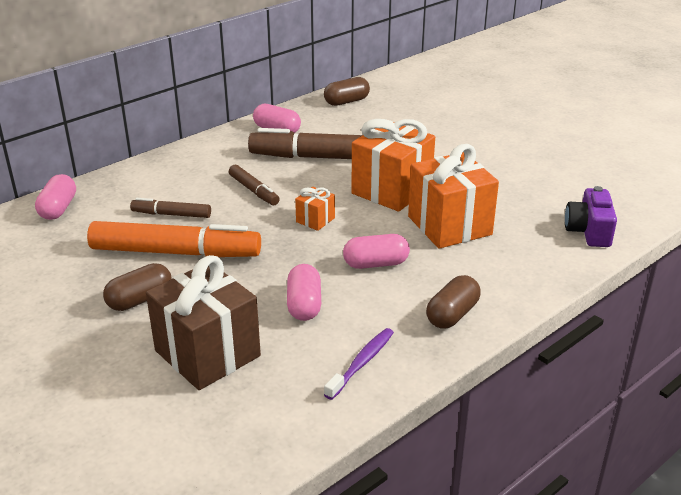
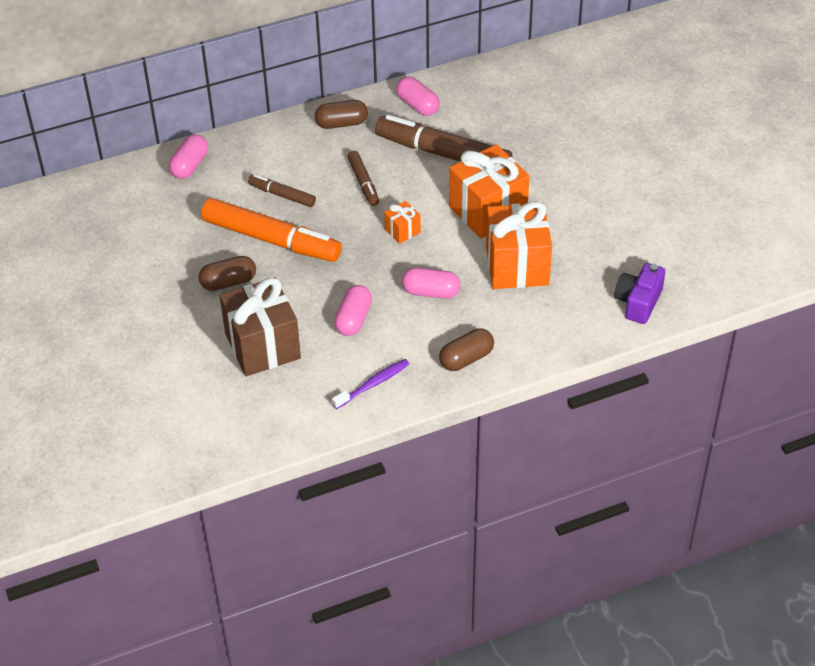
camera: 20 degrees right, 15 degrees up
(346, 102) = (505, 78): brown capsule -> brown capsule (341, 123)

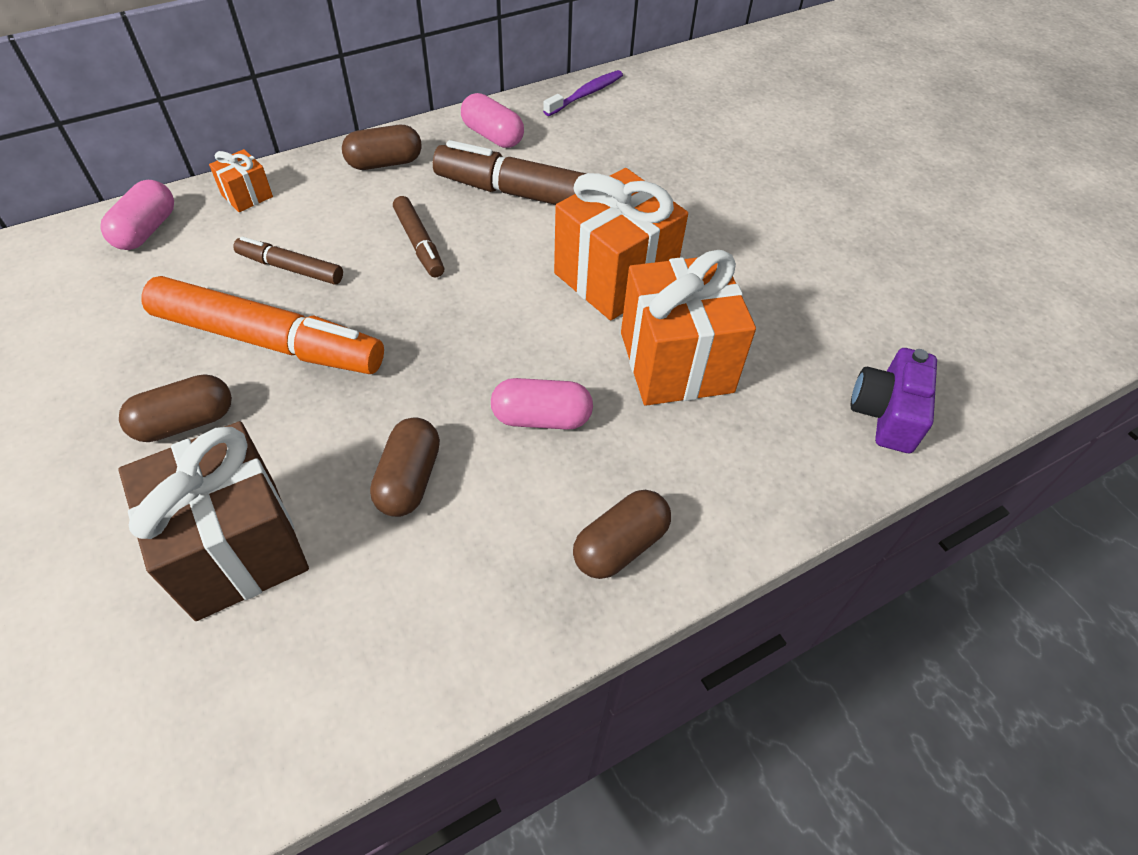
camera: 10 degrees left, 5 degrees up
(353, 319) = (409, 479): pink capsule -> brown capsule
(373, 384) = (450, 618): purple toothbrush -> purple toothbrush (586, 94)
(402, 231) = (485, 315): orange gift -> orange gift (247, 196)

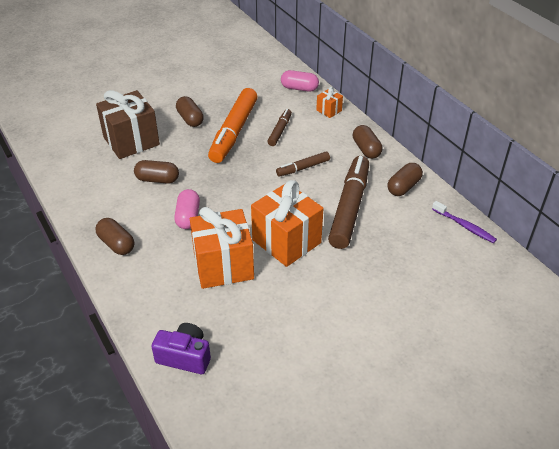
camera: 90 degrees right, 10 degrees down
(493, 136) = (403, 187): pink capsule -> brown capsule

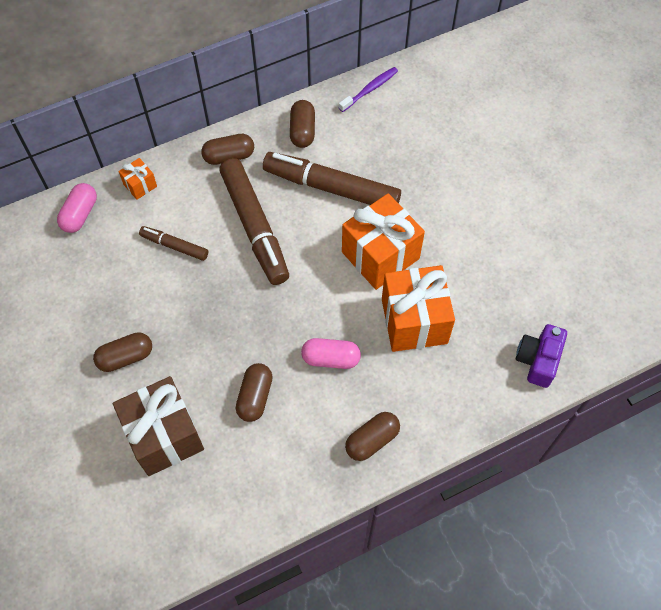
camera: 85 degrees left, 20 degrees up
(234, 132) = (167, 301): orange marker -> none
(303, 168) = (255, 227): brown marker -> brown marker, size x1.99
(403, 187) = (302, 131): brown capsule -> brown capsule turned 45 degrees clockwise

